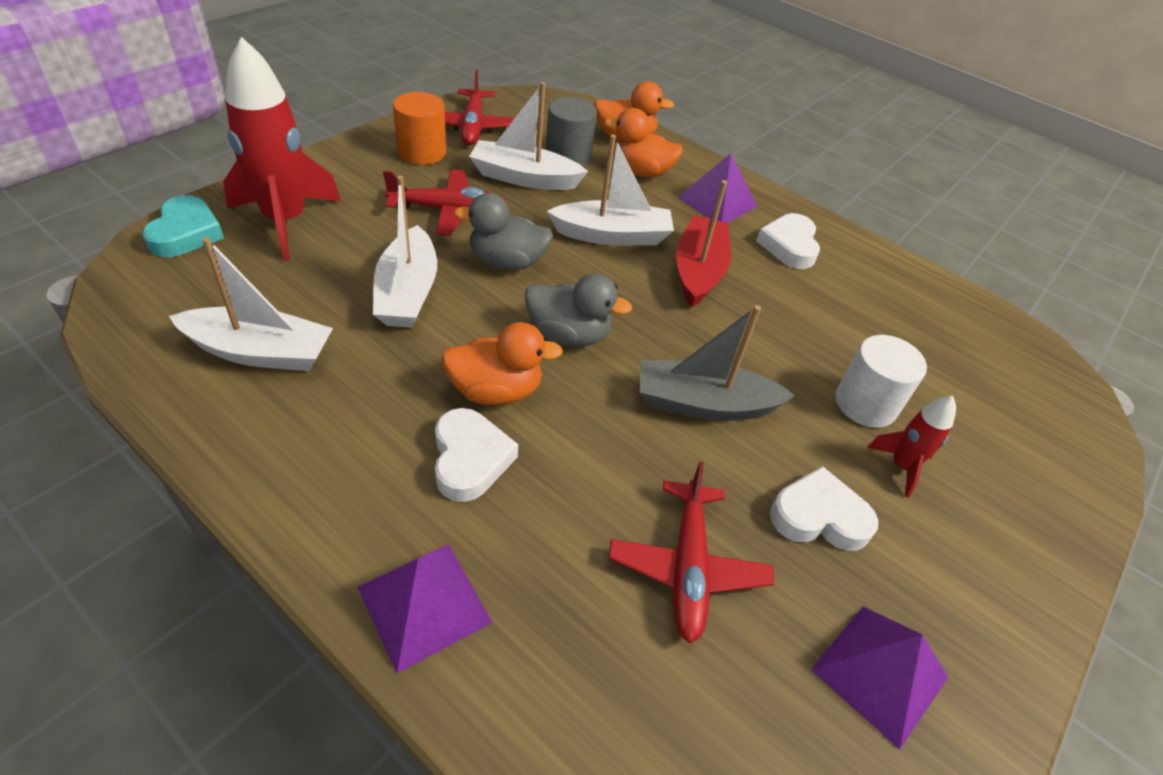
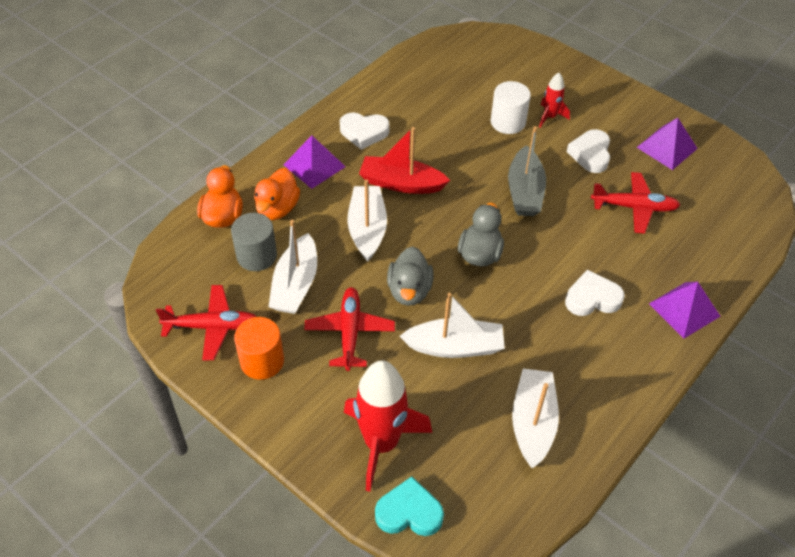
camera: 85 degrees left, 5 degrees up
(496, 391) = (537, 289): orange duck -> none

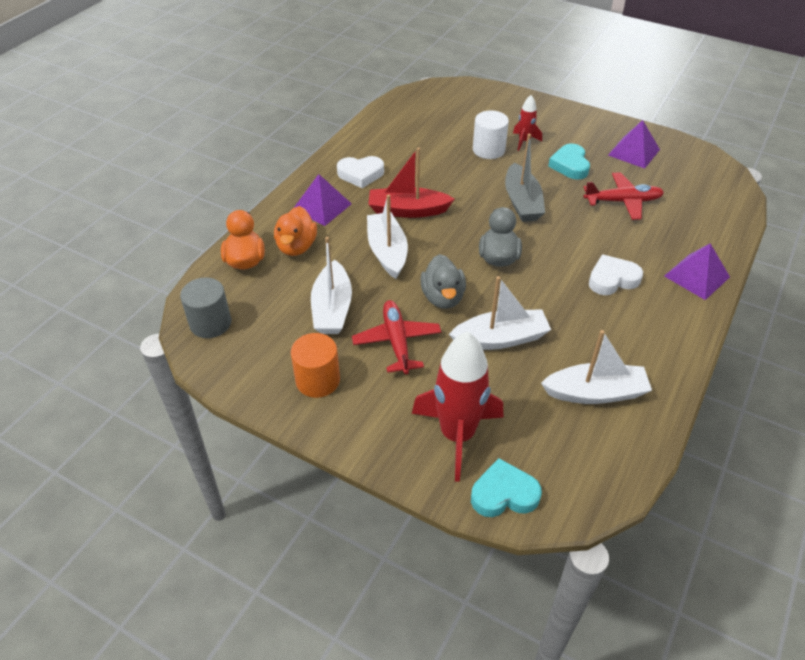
camera: 10 degrees left, 5 degrees down
(212, 326) = (259, 357): red plane -> none
(256, 256) = (287, 289): grey cylinder -> grey cylinder (210, 323)
(532, 423) = (595, 393): white boat -> white boat turned 90 degrees clockwise
(590, 154) = (570, 165): white heart -> turquoise heart

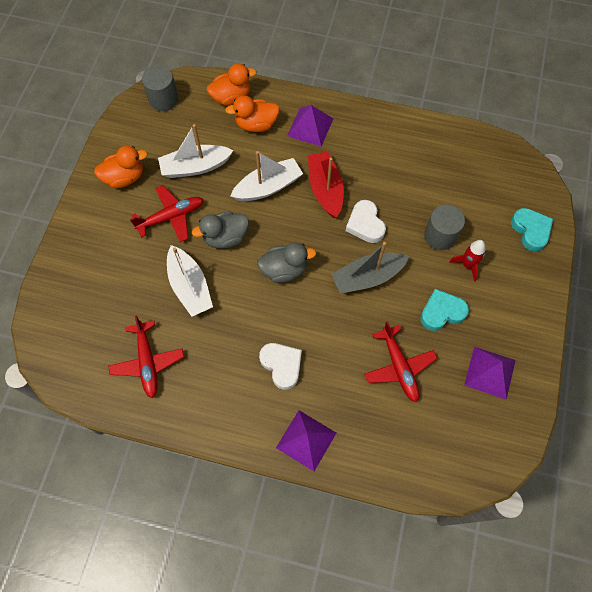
camera: 75 degrees right, 20 degrees up
(317, 380) = (124, 178): orange cylinder -> orange duck
(360, 174) = (363, 142): white heart -> white heart (365, 224)
(457, 435) = (92, 274): red rocket -> none
(488, 150) = (440, 236): white cylinder -> grey cylinder
(504, 494) = (48, 311): turquoise heart -> turquoise heart (530, 230)
(595, 393) = (148, 362): white boat -> red plane

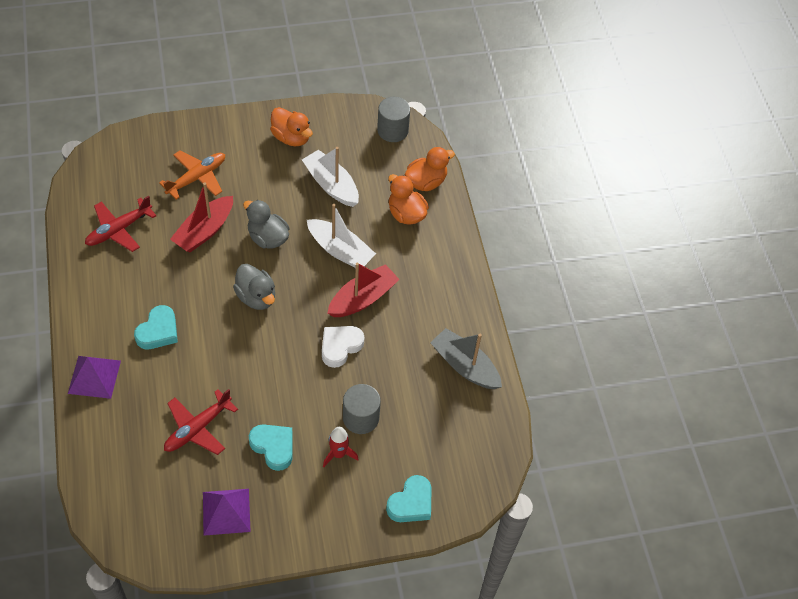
camera: 60 degrees right, 10 degrees down
(125, 272) = (197, 178): none -> orange plane
(171, 217) = (268, 188): red plane -> none
(190, 286) = (204, 231): white boat -> red boat
(231, 97) = (426, 182): orange duck -> orange duck turned 75 degrees counterclockwise
(282, 365) = (158, 331): white heart -> turquoise heart
(310, 127) = (429, 259): purple pyramid -> none
(367, 277) = (282, 369): grey boat -> grey boat (465, 366)

